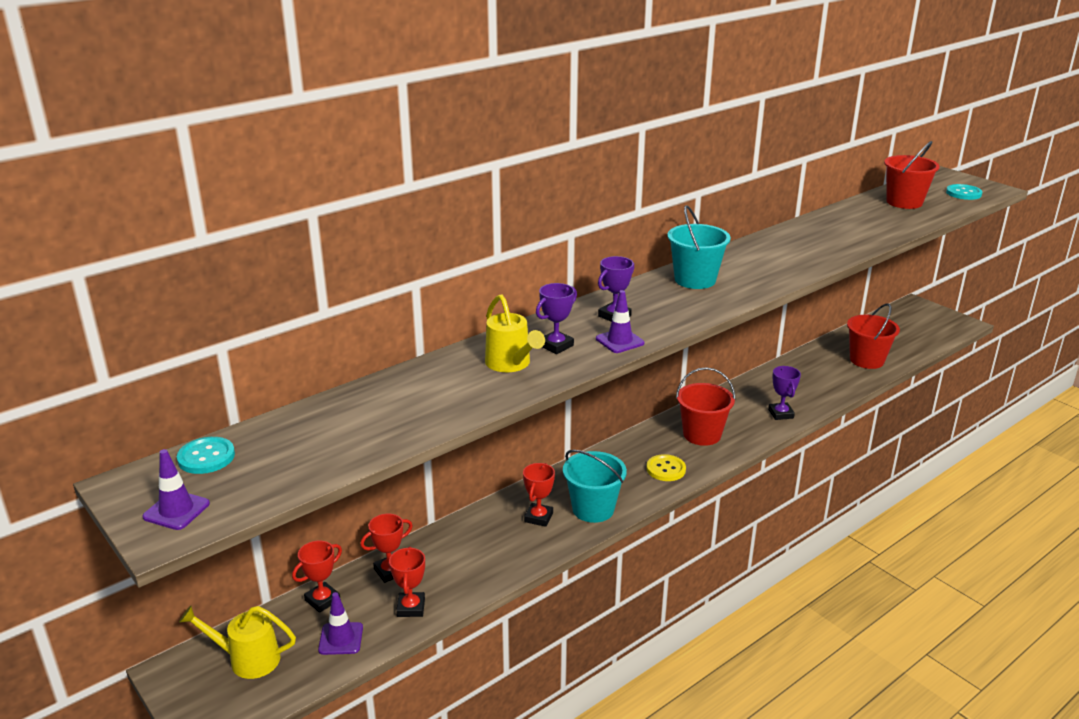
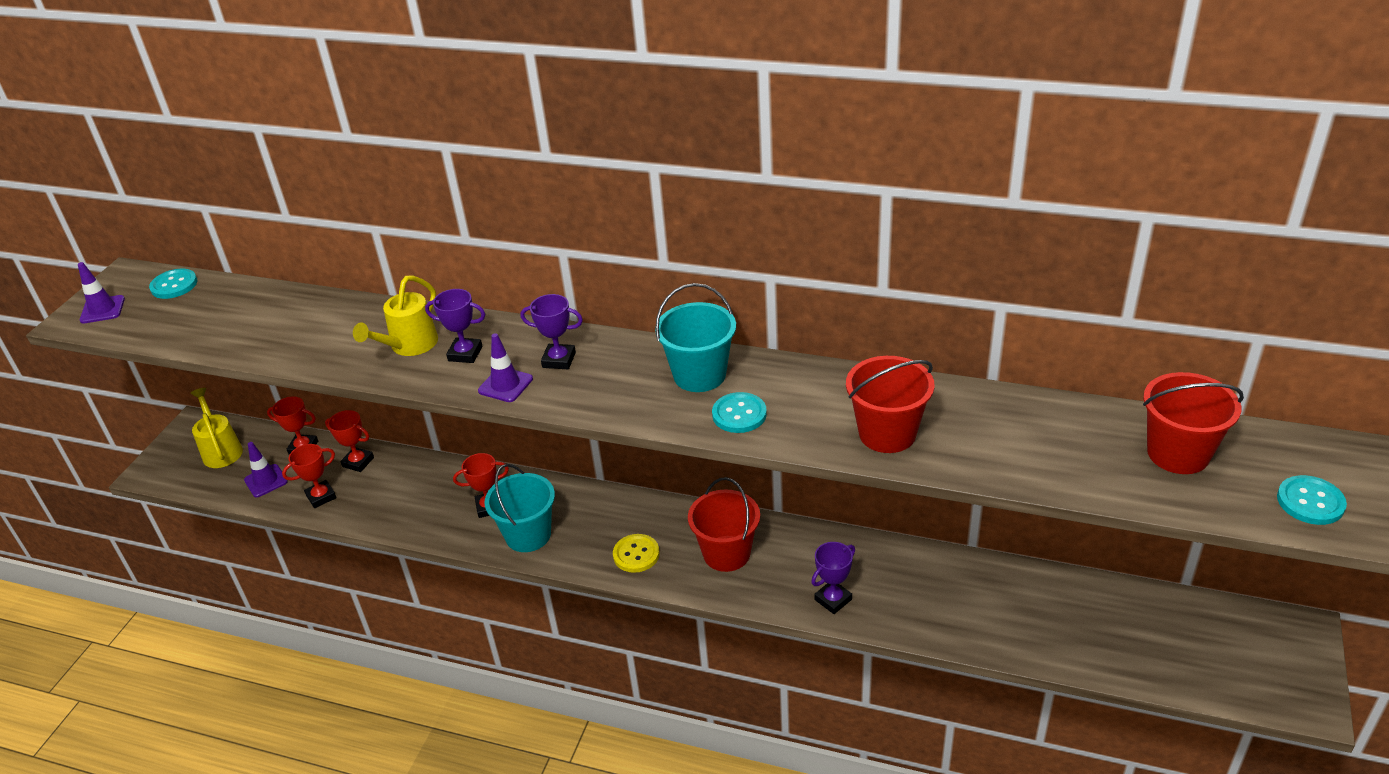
camera: 60 degrees right, 10 degrees up
(752, 281) = (739, 414): none -> turquoise button
(866, 360) = (1057, 632): red bucket -> red bucket (887, 433)

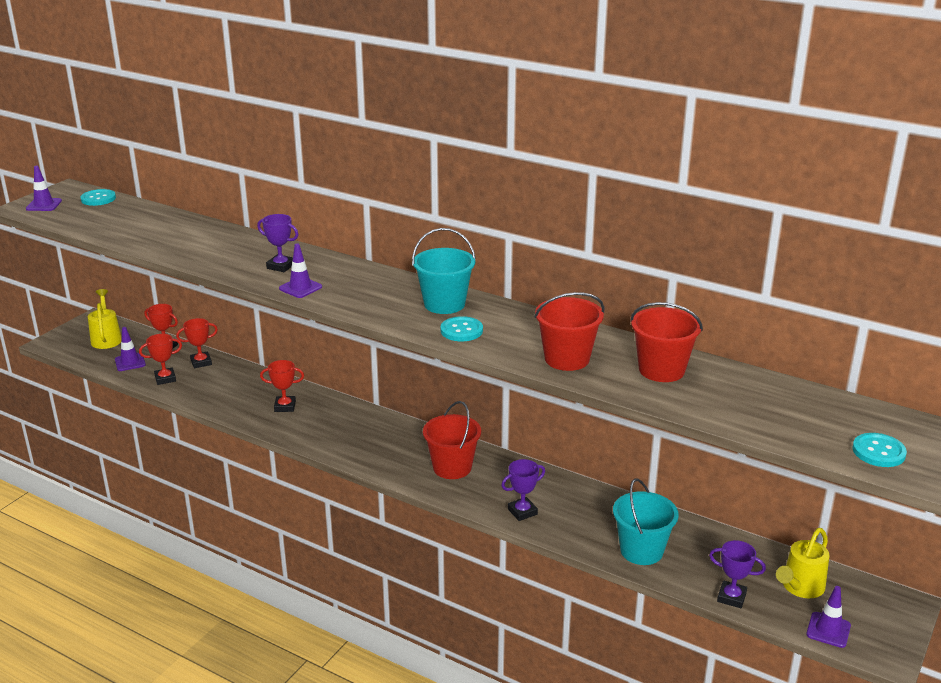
camera: 10 degrees right, 10 degrees down
(358, 462) = (201, 362): red trophy -> red trophy turned 60 degrees counterclockwise
(409, 346) = (243, 256): yellow watering can -> yellow watering can (800, 587)
(528, 535) = (306, 429): turquoise bucket -> turquoise bucket (641, 550)
(559, 360) = (346, 280): purple trophy -> purple trophy (731, 597)
(636, 554) = (382, 455): yellow button -> none
(1178, 453) = (788, 406): red bucket -> red bucket (661, 370)
(1236, 686) = (828, 630): none -> purple traffic cone

